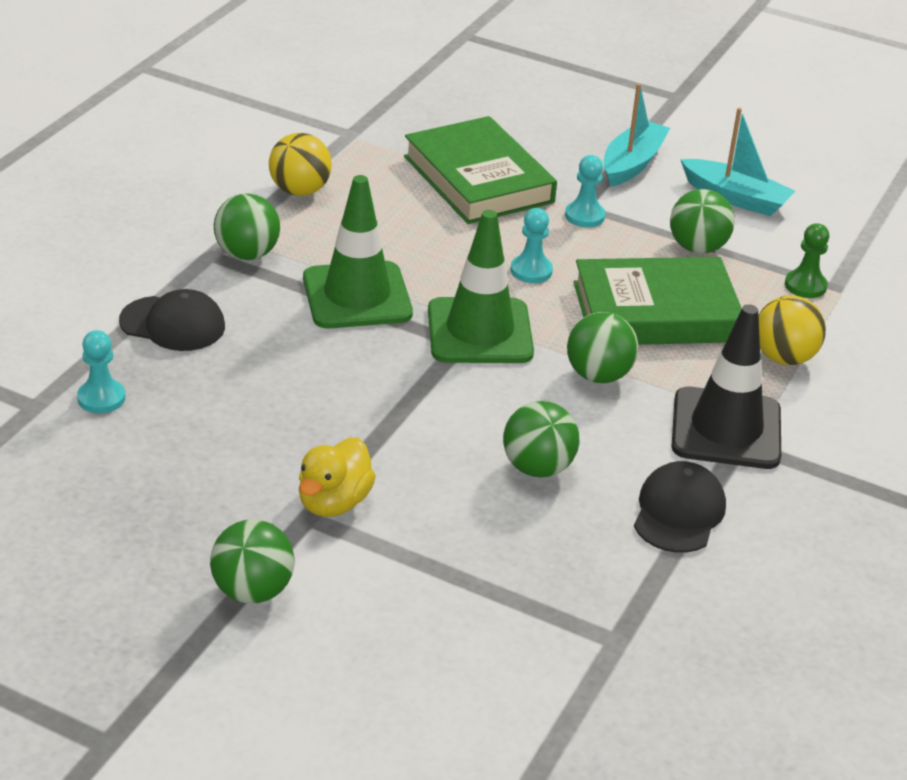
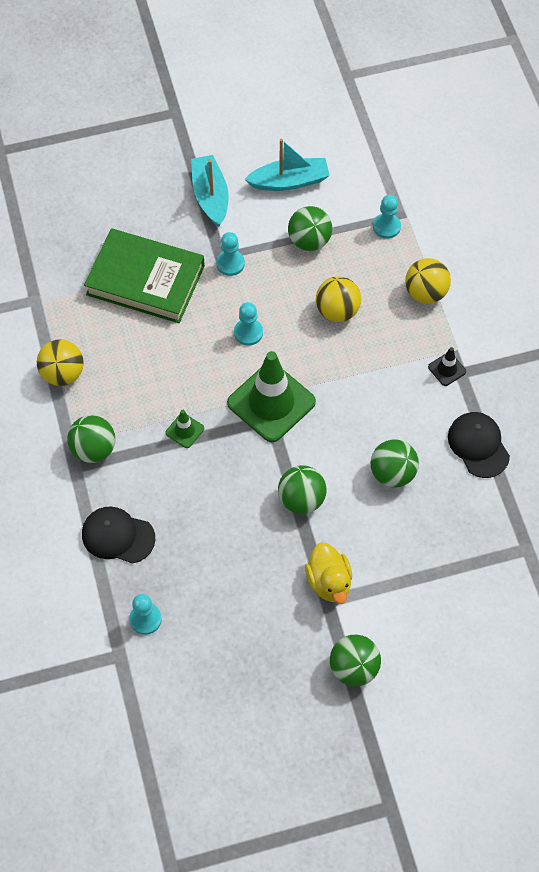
camera: 40 degrees left, 25 degrees up
(173, 324) = (118, 536): black cap -> black cap turned 135 degrees counterclockwise
(357, 296) = (184, 430): green traffic cone -> green traffic cone, size x0.44
(598, 375) = (356, 383): green ball -> green ball (301, 499)
(655, 312) = (337, 311): green book -> yellow ball
(726, 429) = (447, 369): black traffic cone -> black traffic cone, size x0.44
(805, 286) = (386, 227): green pawn -> turquoise pawn

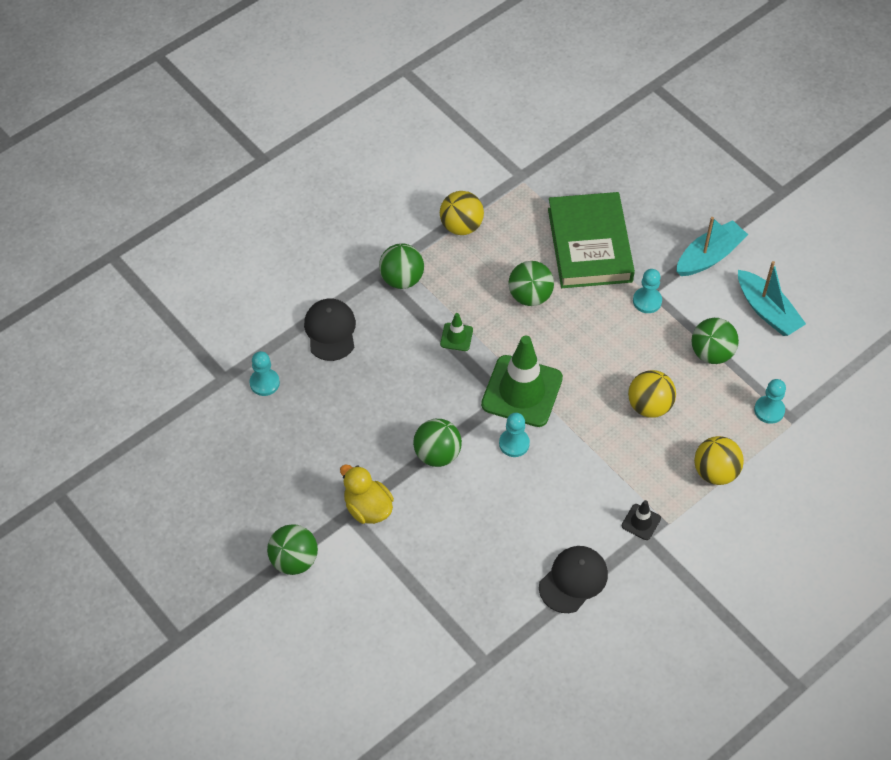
camera: 65 degrees right, 5 degrees down
(248, 332) = (583, 344): turquoise pawn -> turquoise pawn (514, 443)
(329, 581) = (368, 508): yellow duck -> yellow duck turned 90 degrees clockwise
(392, 473) = (503, 518): green ball -> green ball (530, 296)

